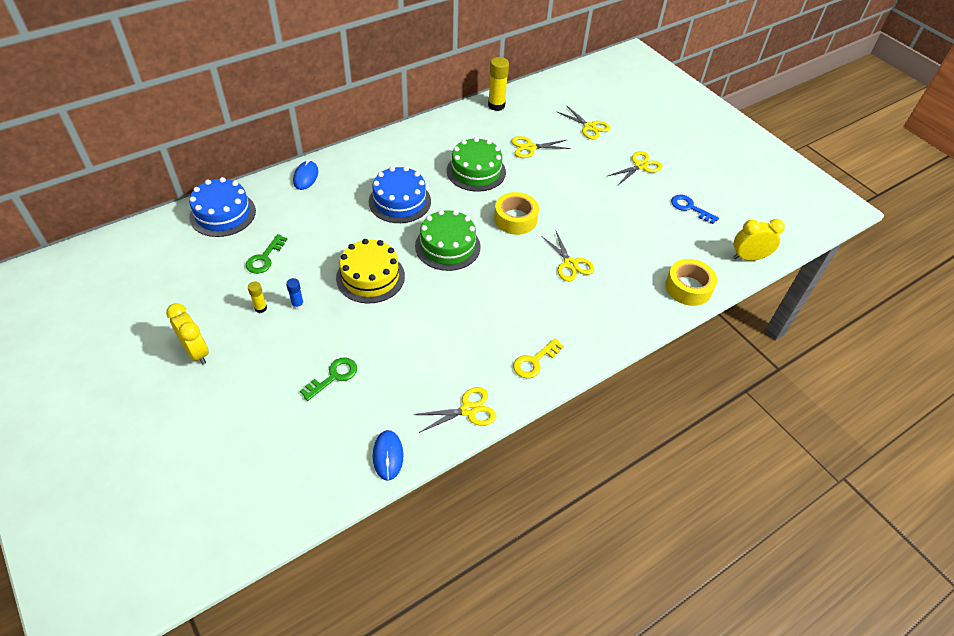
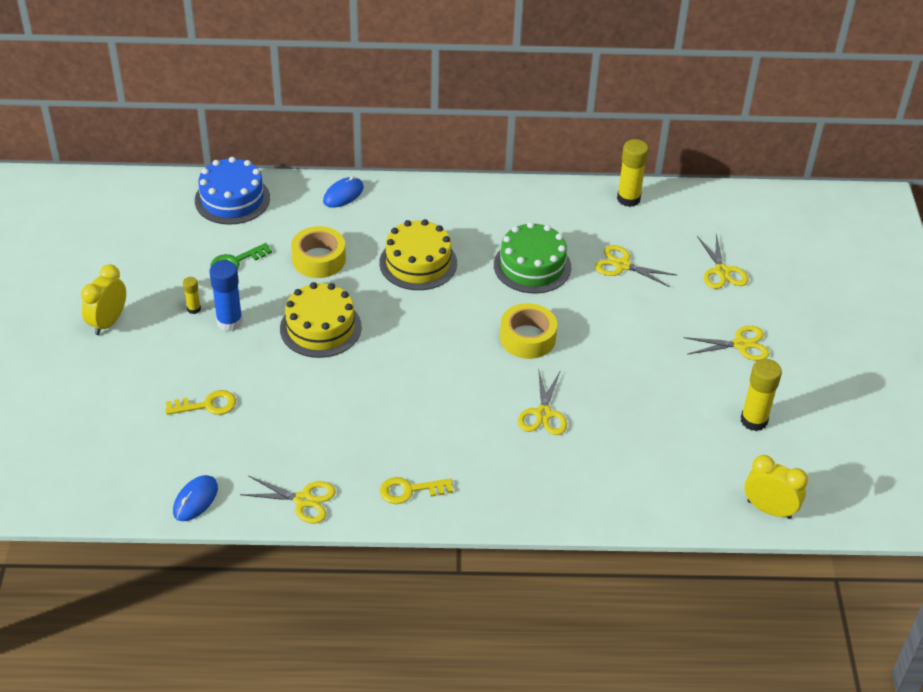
camera: 35 degrees right, 5 degrees down
(196, 352) = (108, 322): yellow clock -> yellow clock turned 150 degrees counterclockwise
(298, 305) = (229, 322): blue glue stick -> blue glue stick, size x1.88
(333, 377) = (207, 405): green key -> yellow key
(400, 201) = (418, 263): blue cake -> yellow cake
(447, 246) = (426, 333): green cake -> none
(688, 287) = (657, 504): yellow tape -> yellow tape (319, 259)
(690, 208) = (754, 420): blue key -> yellow glue stick

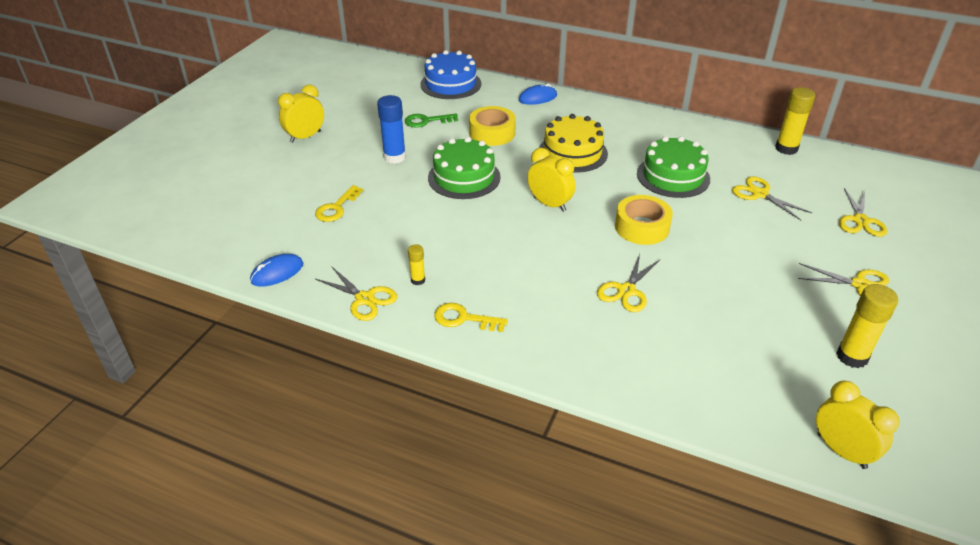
camera: 25 degrees right, 5 degrees down
(194, 309) = (374, 143): yellow glue stick -> yellow glue stick (418, 280)
(207, 405) = (336, 207): yellow key -> yellow key turned 105 degrees clockwise
(320, 327) = (464, 177): yellow cake -> green cake
(426, 336) = (549, 204): none -> yellow clock

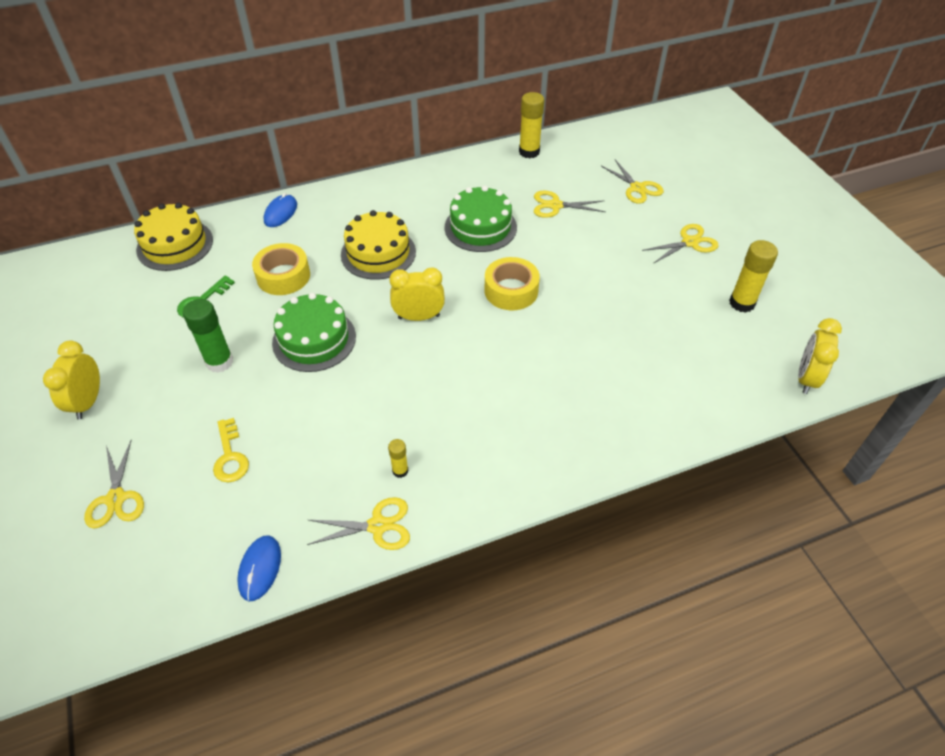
camera: 45 degrees left, 10 degrees up
(394, 157) = (219, 362): blue glue stick -> green glue stick
(450, 84) = (175, 245): blue cake -> yellow cake
(464, 319) = (480, 475): yellow key -> none
(626, 291) = (563, 355): yellow scissors -> yellow scissors (116, 498)
(841, 451) = (806, 378): yellow clock -> yellow clock turned 75 degrees counterclockwise

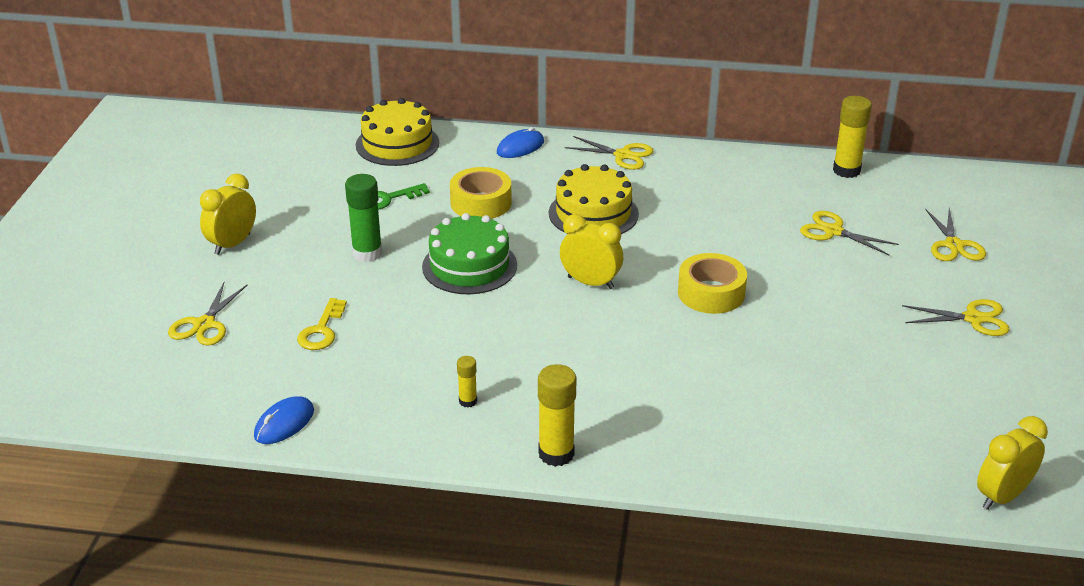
camera: 30 degrees right, 15 degrees down
(377, 526) = (412, 435): yellow scissors -> yellow scissors (623, 155)
(480, 227) = (726, 225): green cake -> none
(742, 303) = (986, 398): yellow glue stick -> yellow glue stick (556, 454)

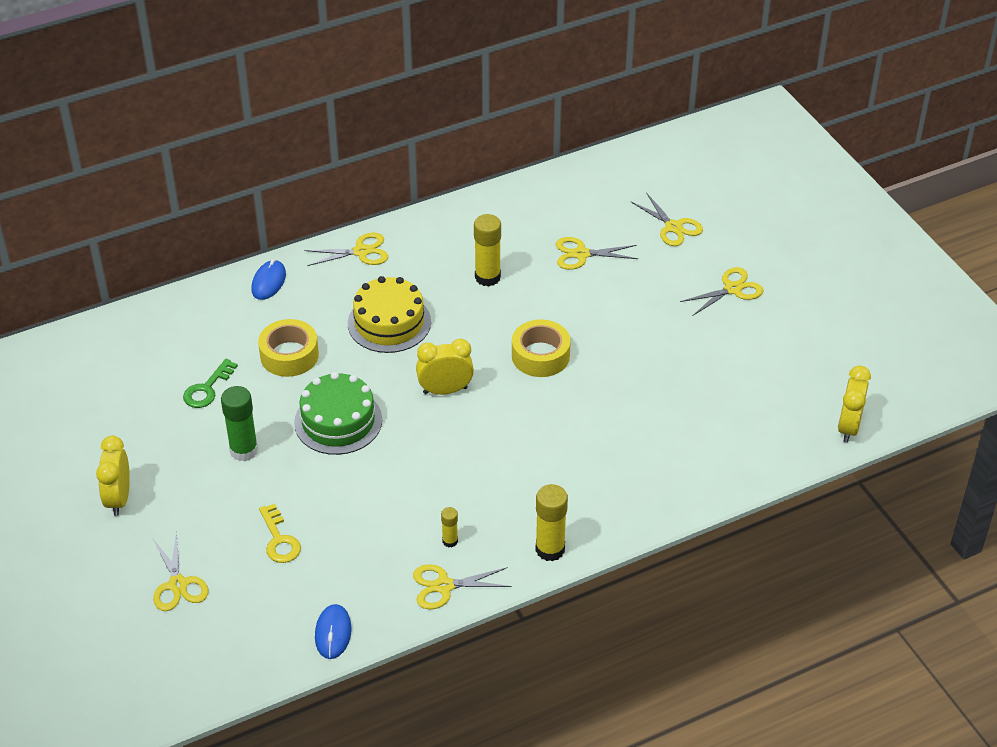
camera: 35 degrees left, 10 degrees up
(397, 144) = (158, 327): yellow cake -> none
(423, 435) = (444, 586): none -> yellow scissors
(846, 170) = (545, 188): yellow glue stick -> yellow glue stick (487, 277)

